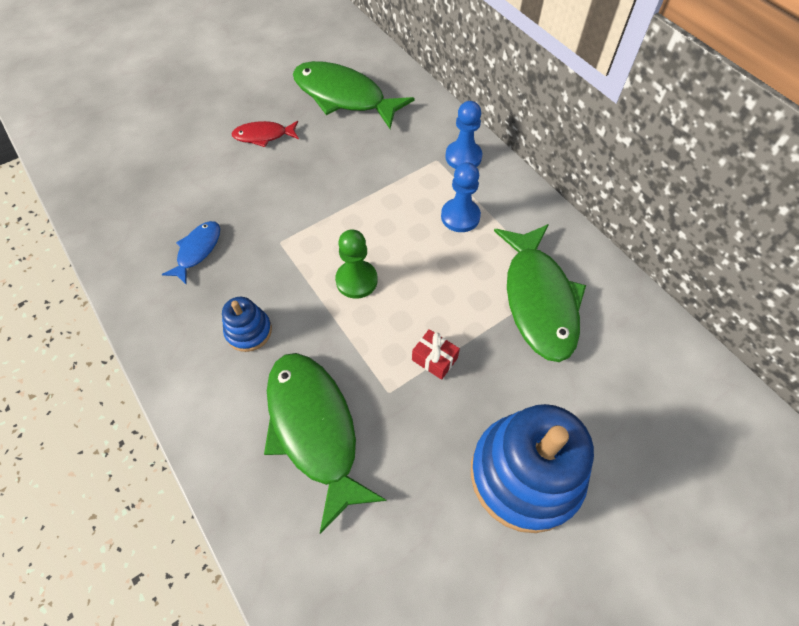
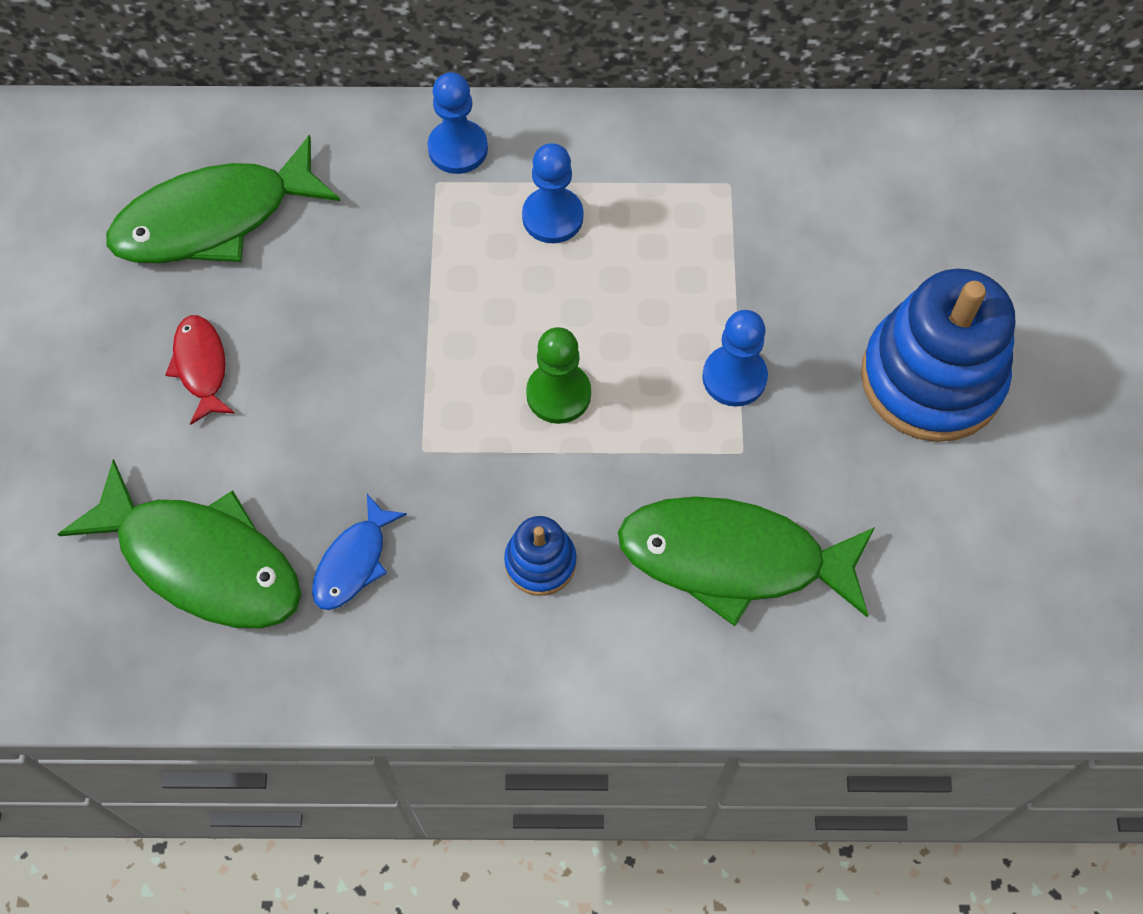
camera: 55 degrees left, 5 degrees up
(197, 250) = (354, 562): blue fish -> blue fish turned 120 degrees counterclockwise
(263, 136) = (201, 367): red fish -> red fish turned 135 degrees clockwise
(434, 359) = (734, 377): red gift -> blue pawn
(538, 299) = (737, 218): green fish -> green fish (201, 560)

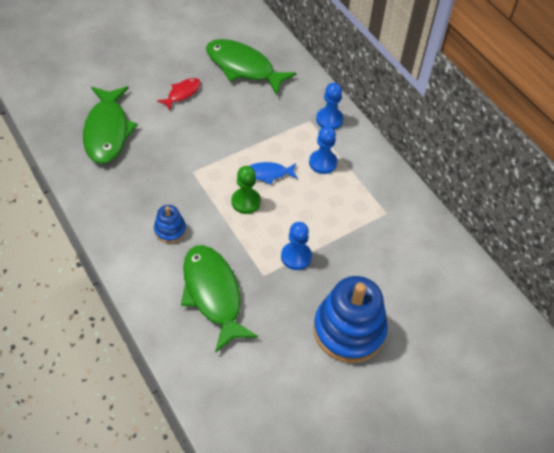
camera: 55 degrees right, 10 degrees down
(354, 562) = (134, 173): blue fish -> blue fish (268, 174)

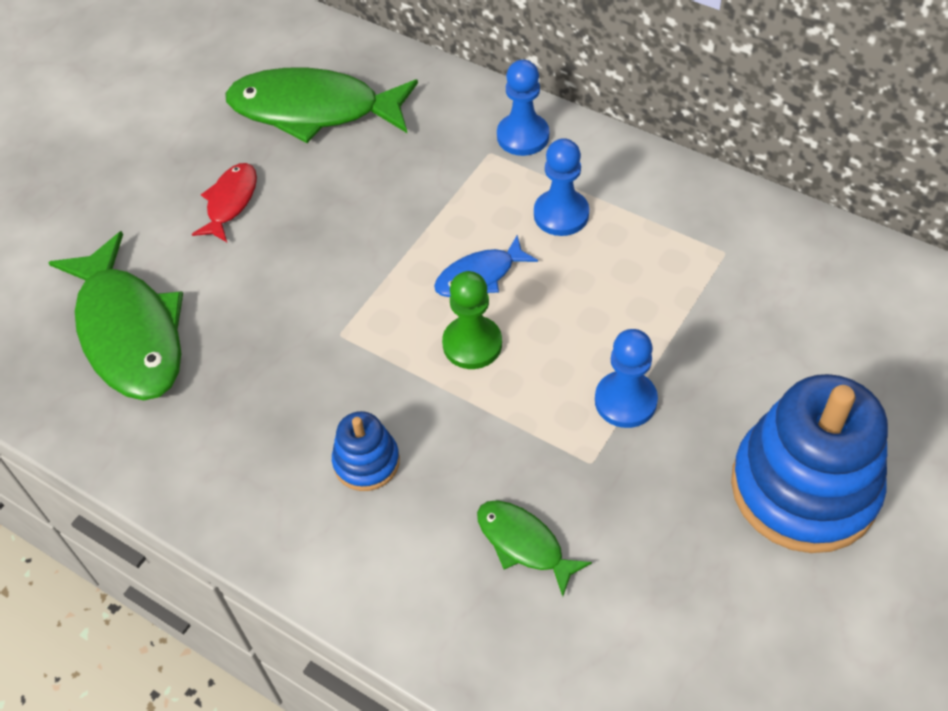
camera: 20 degrees left, 0 degrees up
(213, 294) = (524, 544): green fish -> green fish, size x0.50

